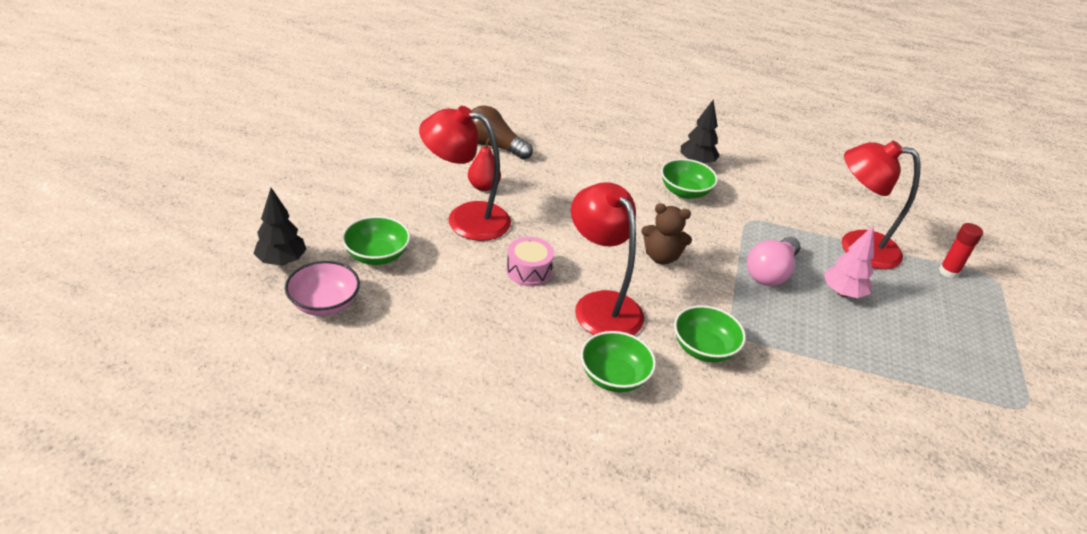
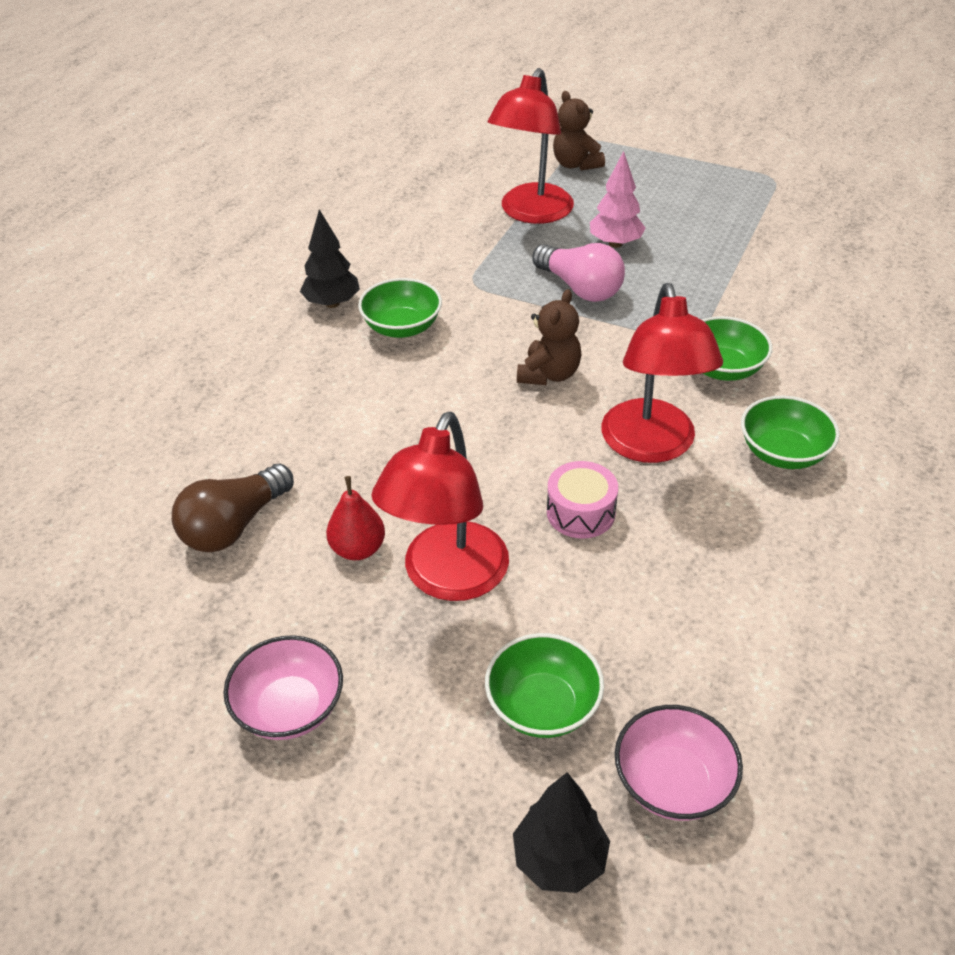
camera: 75 degrees left, 5 degrees up
(376, 173) = (289, 708): none -> pink bowl
(601, 305) = (651, 446): red lamp -> red lamp turned 75 degrees counterclockwise
(948, 272) = (576, 164): red glue stick -> brown teddy bear

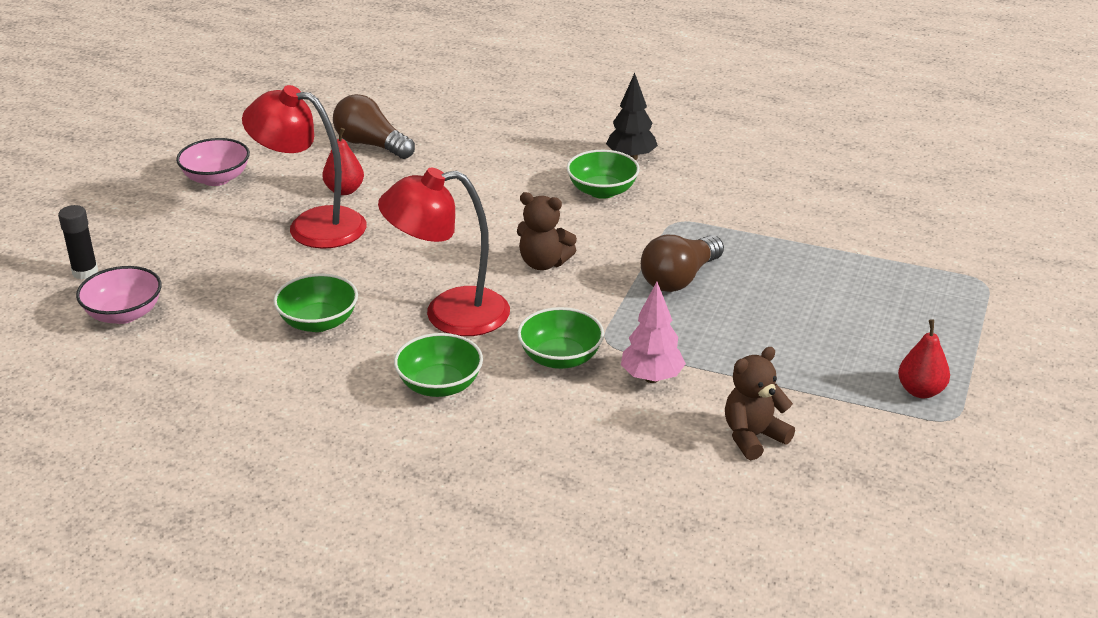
camera: 85 degrees right, 10 degrees down
(531, 213) = (809, 249): red lamp -> none
(543, 706) = (196, 265): green bowl -> green bowl (318, 322)
(559, 860) = (85, 272): black tree -> black glue stick
(576, 164) = (923, 276): brown teddy bear -> brown teddy bear (753, 437)
(580, 288) = (679, 278): pink light bulb -> brown light bulb
(580, 512) = (372, 279): pink drum -> none
(615, 244) = (765, 300): pink tree -> pink tree (651, 378)
(740, 186) = (920, 391): none -> red pear

